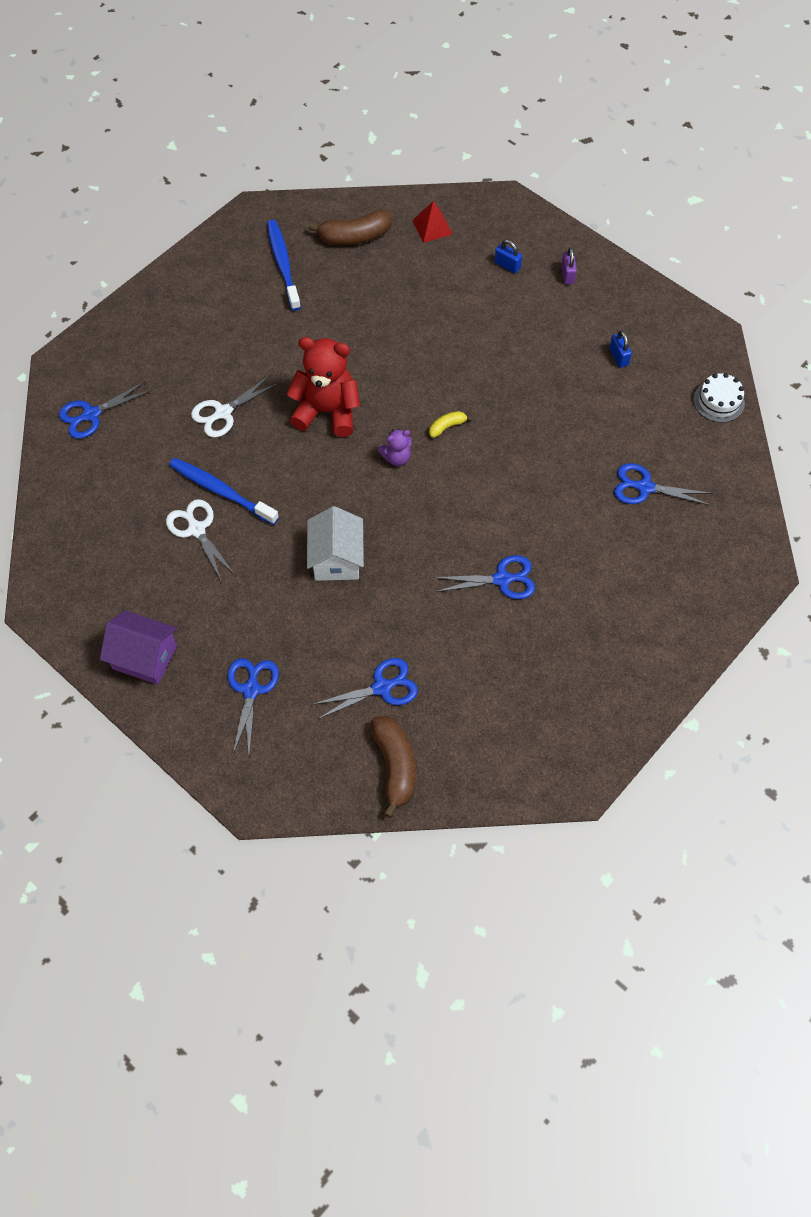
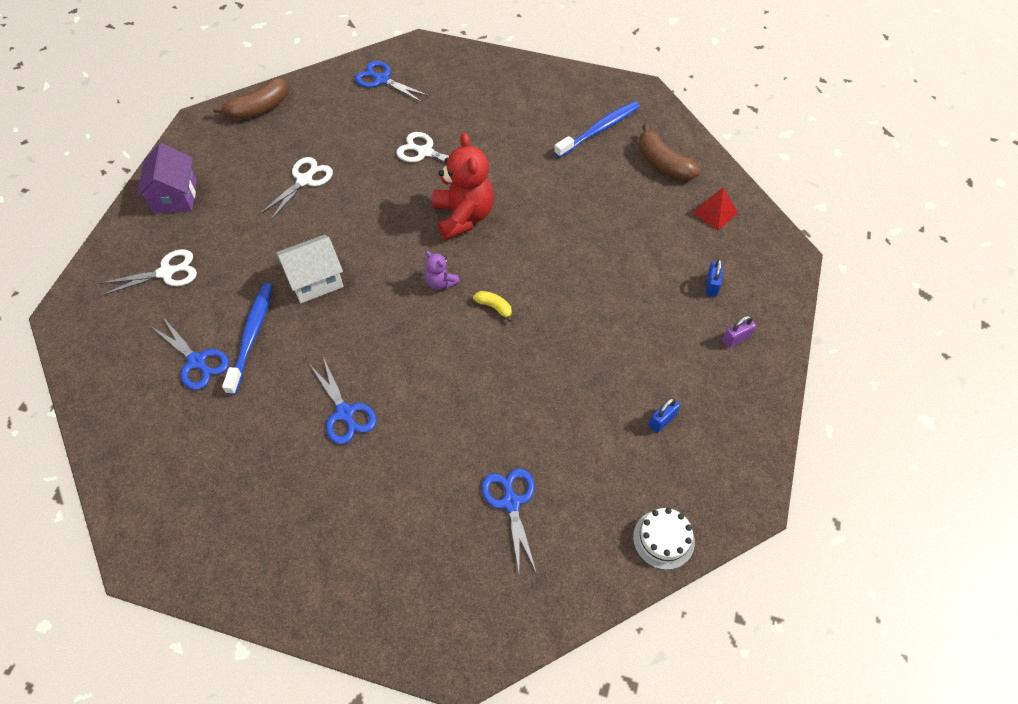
camera: 65 degrees right, 5 degrees down
(221, 491) = (348, 180): blue toothbrush -> blue toothbrush (252, 336)
(251, 690) = (166, 272): blue scissors -> white scissors
(395, 766) = (121, 400): brown banana -> brown banana (259, 108)

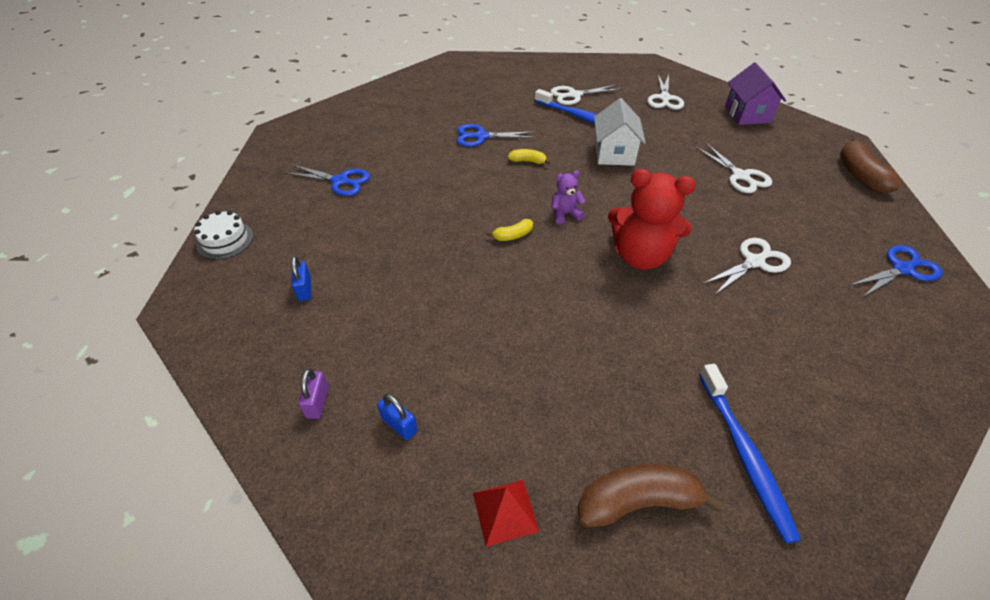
camera: 120 degrees right, 10 degrees down
(175, 196) = (747, 114): purple house -> purple house turned 60 degrees clockwise
(197, 361) = (574, 95): blue scissors -> white scissors
(371, 346) = (528, 161): none -> yellow banana

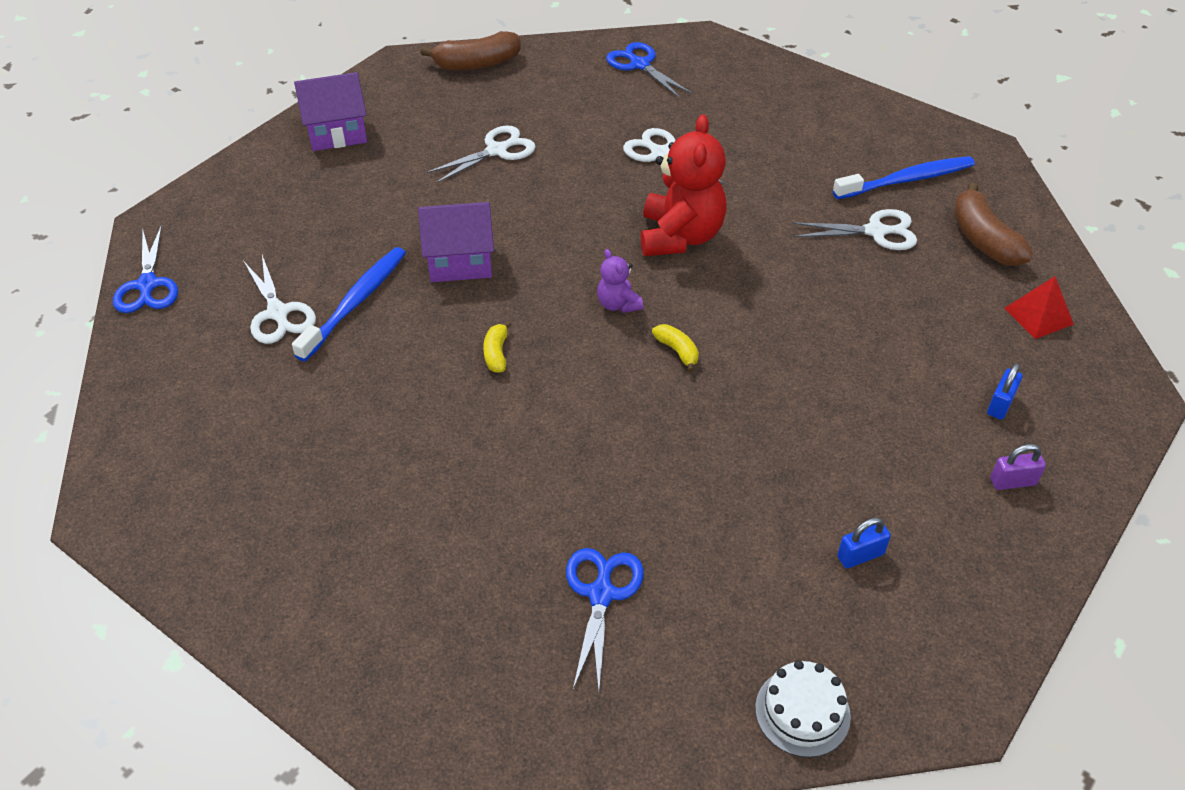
camera: 100 degrees left, 0 degrees up
(481, 136) = (429, 420): blue scissors -> blue scissors (147, 285)
(614, 153) = (460, 261): white house -> purple house
(664, 98) = (289, 209): white scissors -> white scissors (875, 231)

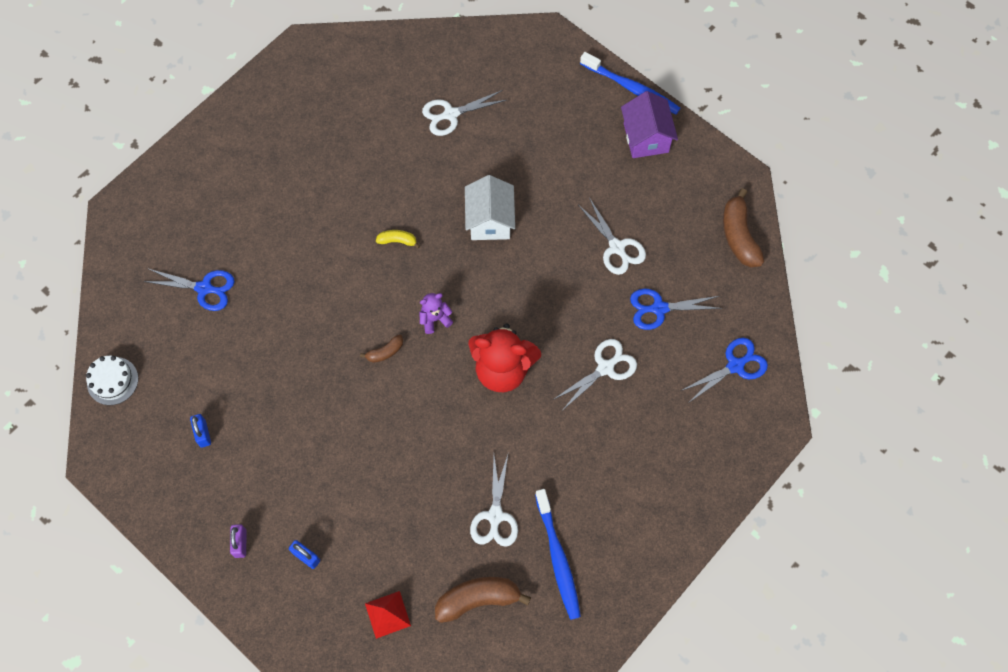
camera: 95 degrees right, 20 degrees up
(147, 285) = (485, 40): blue scissors -> blue scissors (659, 308)
(355, 303) = (455, 158): blue toothbrush -> blue toothbrush (631, 88)
(460, 261) = (490, 220): purple house -> white house
(677, 351) = (385, 352): yellow banana -> brown banana

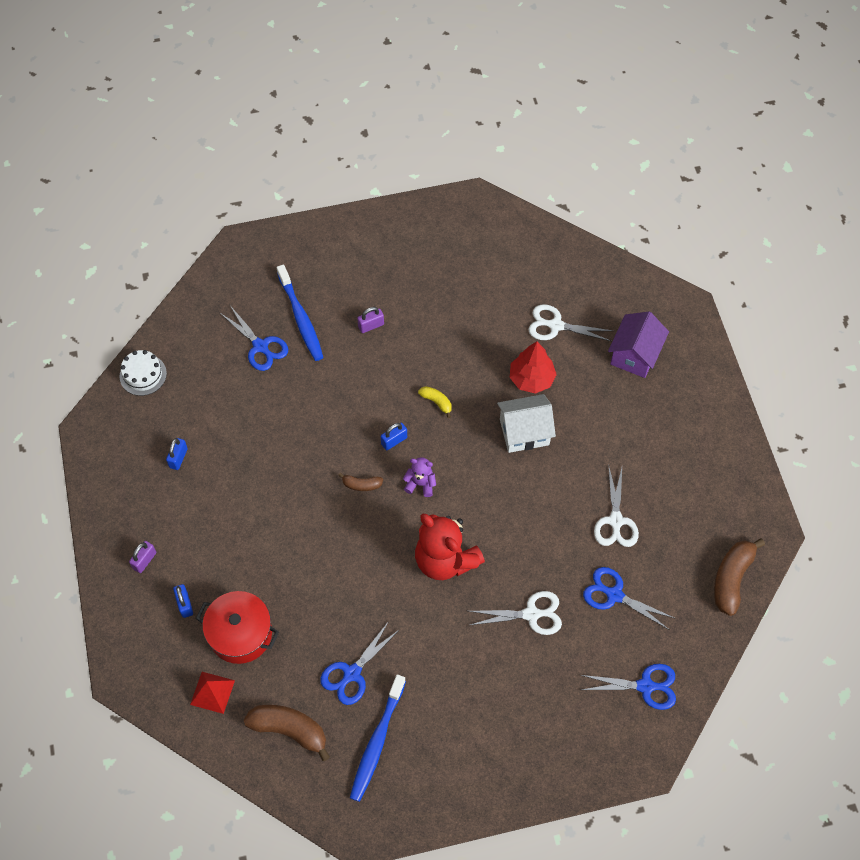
camera: 35 degrees right, 5 degrees down
(291, 210) = (371, 325): none -> purple padlock
(375, 548) = (240, 634): none -> red pot
(385, 297) = (394, 441): none -> blue padlock
(463, 171) = (531, 378): none -> red tree
(490, 220) = (524, 432): white house -> white house turned 45 degrees clockwise
(495, 516) = (352, 673): white scissors -> blue scissors
(631, 88) = (728, 395): blue toothbrush -> blue toothbrush (301, 318)
(646, 137) = (710, 444): purple house -> purple house (634, 355)

